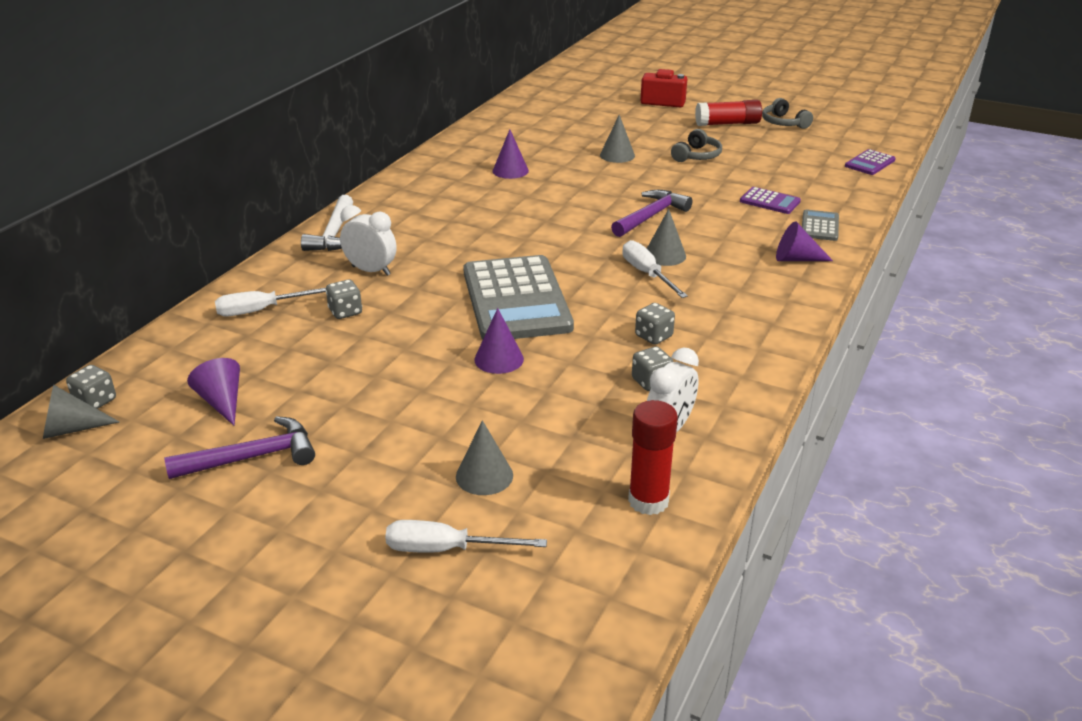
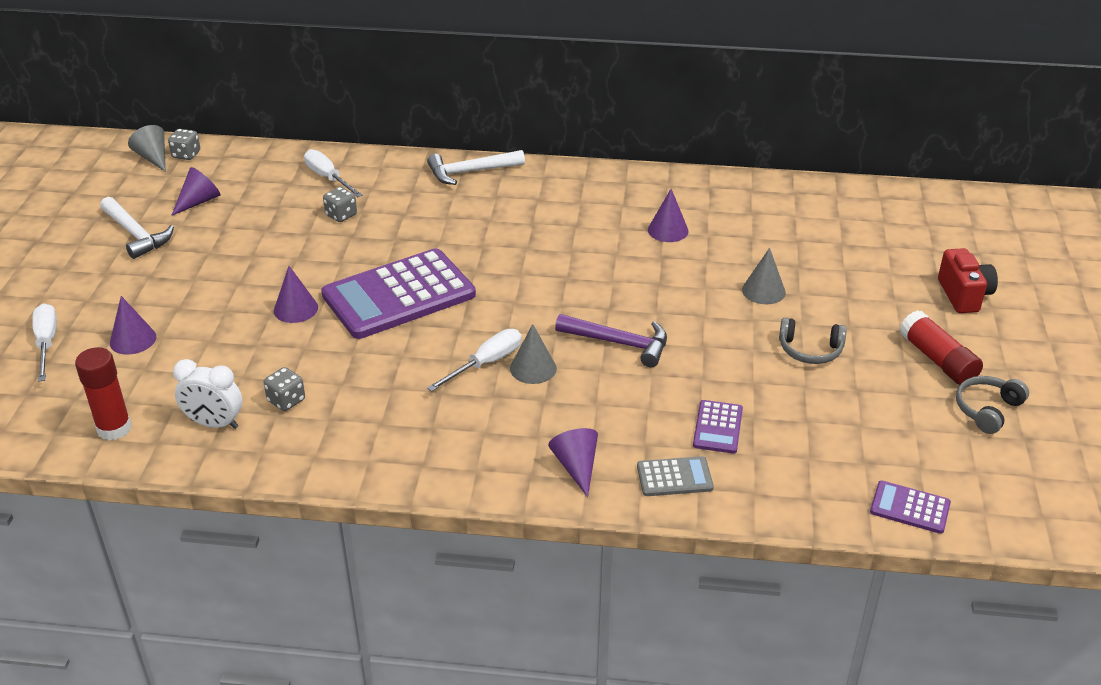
camera: 70 degrees right, 5 degrees up
(252, 457) = (136, 234): purple hammer -> white hammer
(371, 271) = (414, 208): white clock -> none
(484, 476) = (133, 339): grey cone -> purple cone
(516, 300) = (399, 295): grey calculator -> purple calculator
(653, 336) = (365, 389): grey dice -> none

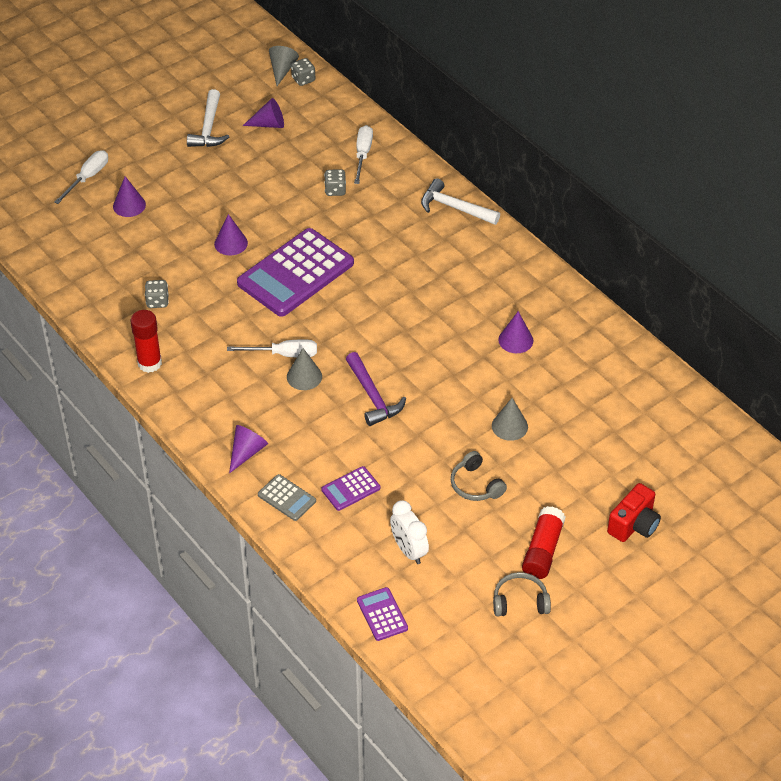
camera: 45 degrees right, 10 degrees up
(114, 428) = (62, 258): red glue stick -> red glue stick (149, 363)
(214, 424) = (109, 290): white clock -> white clock (409, 550)
(399, 295) = (295, 273): purple calculator -> purple calculator turned 60 degrees counterclockwise

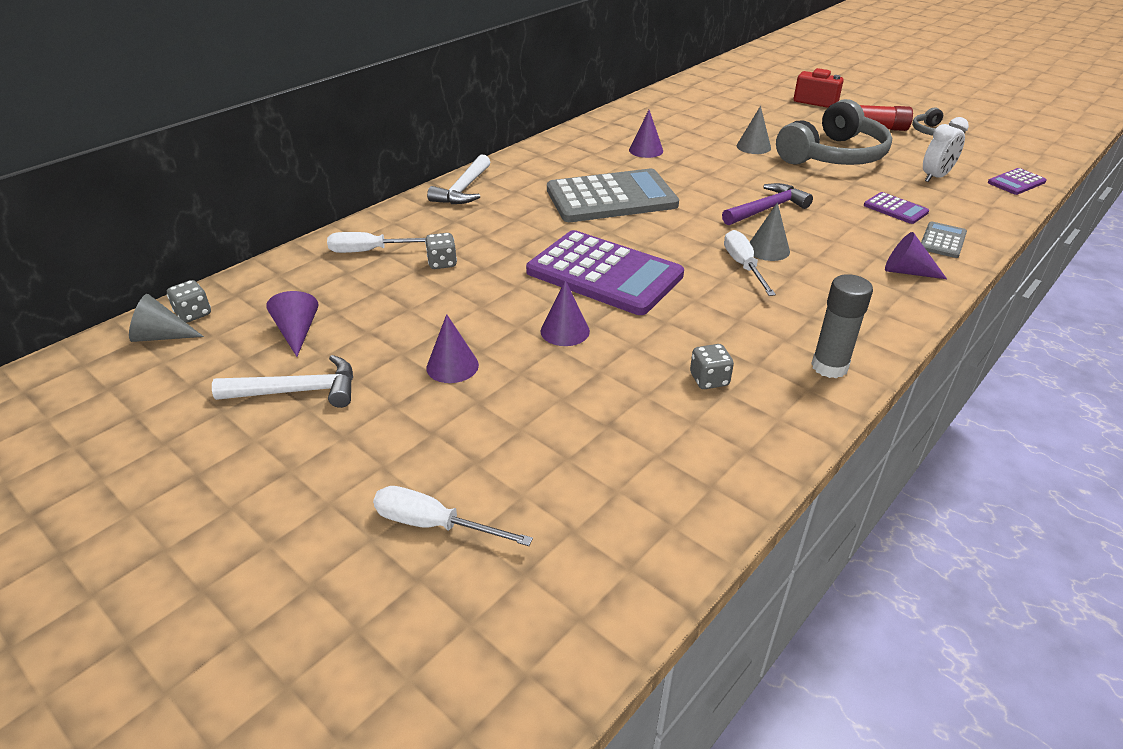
camera: 100 degrees left, 10 degrees down
(129, 205) = (503, 451): purple cone -> purple cone (452, 366)
(149, 363) = (829, 367): red glue stick -> grey glue stick
(418, 297) = (611, 198): none -> grey calculator
(475, 485) = (833, 155): grey headphones -> grey headphones, size x2.12

